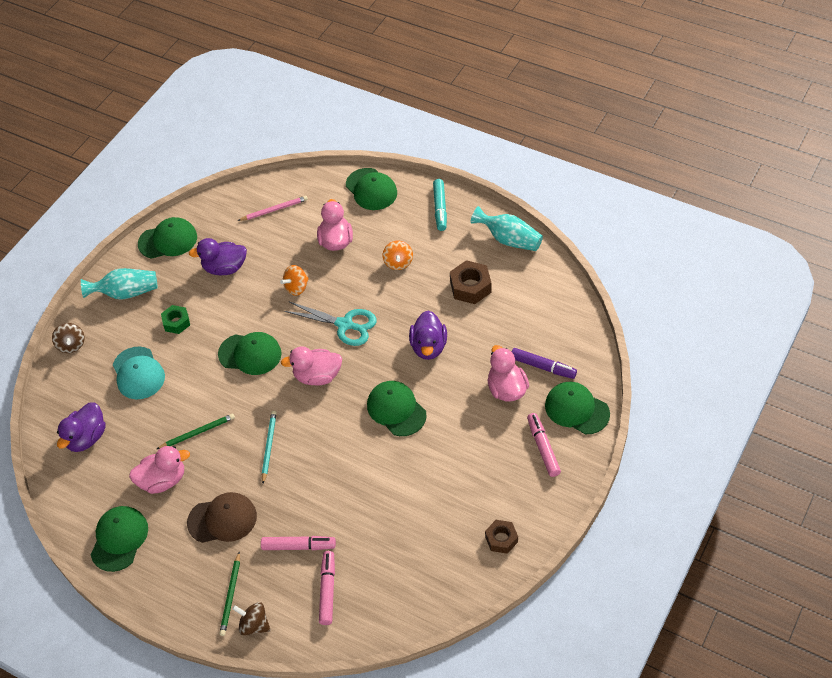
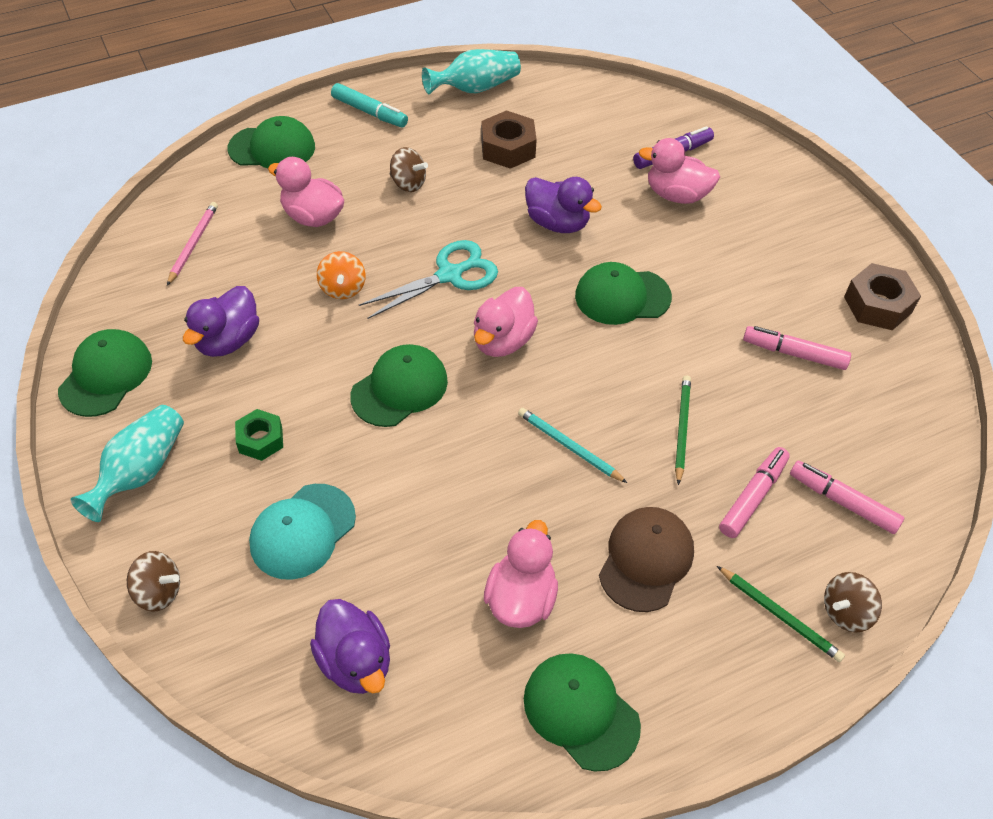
camera: 60 degrees left, 0 degrees up
(138, 373) = (302, 531): turquoise cap -> turquoise cap turned 120 degrees clockwise
(197, 432) = (475, 513): green pencil -> green pencil (681, 429)
(398, 263) = (408, 183): orange spinning top -> brown spinning top
(501, 539) = (877, 305): brown nut -> brown nut, size x1.50
(543, 448) = (780, 210): pink marker -> pink marker (794, 353)
(576, 409) = (751, 160): green cap -> none

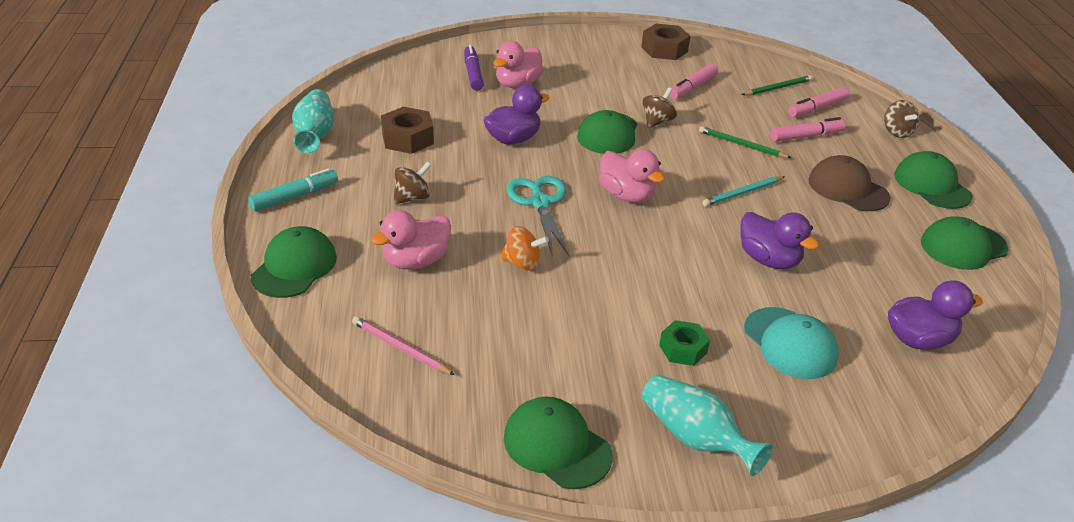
camera: 70 degrees left, 15 degrees down
(159, 592) = (838, 446): brown spinning top -> brown spinning top (657, 121)
(228, 340) = (551, 347): purple duck -> purple duck (768, 260)
(399, 388) = (655, 257): green cap -> green cap (932, 185)
(521, 598) = (871, 248): pink duck -> none
(752, 497) = (806, 136): pink marker -> pink marker turned 105 degrees clockwise
(780, 615) = (897, 153): green pencil -> green pencil (777, 88)

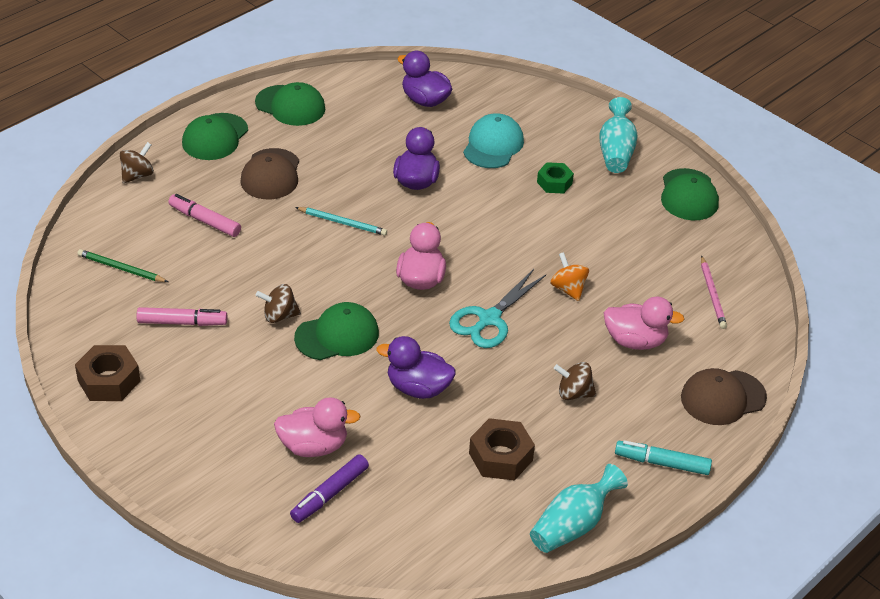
camera: 130 degrees left, 5 degrees up
(294, 267) = (723, 397): green cap -> brown cap
(741, 145) = (264, 250): green pencil -> none
(817, 108) = (140, 231): pink marker -> none

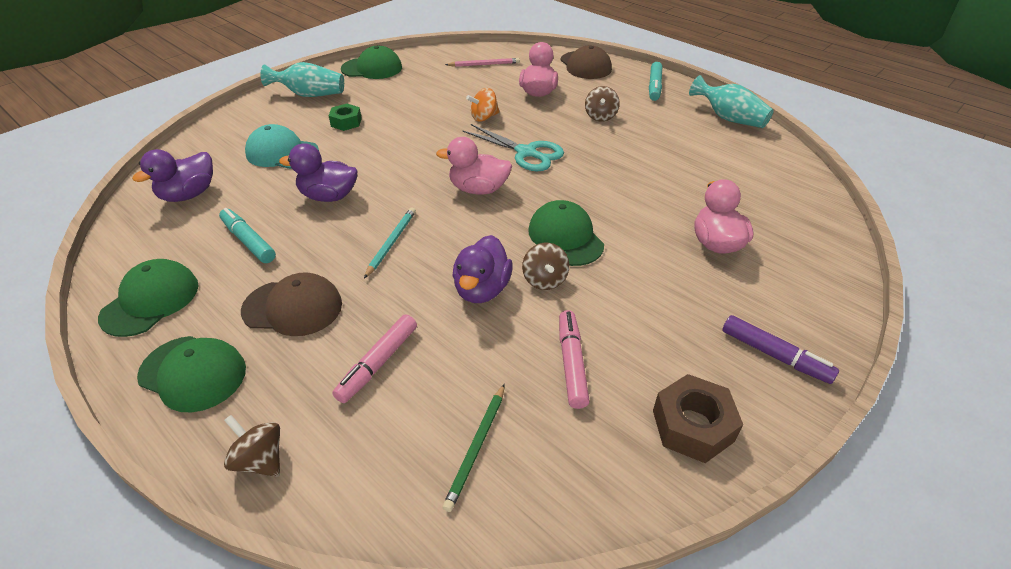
camera: 90 degrees left, 0 degrees up
(330, 494) = (766, 230): purple marker -> purple marker (774, 355)
(355, 142) = (248, 241): none -> turquoise marker
(418, 388) = (620, 187): purple duck -> purple duck (482, 289)
(500, 457) = (679, 146): brown nut -> none

